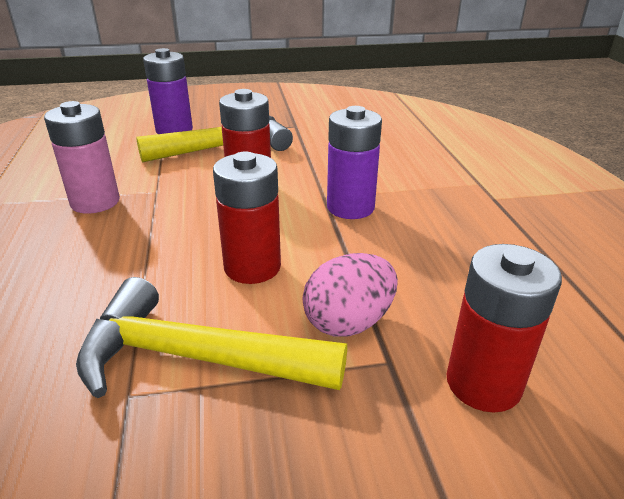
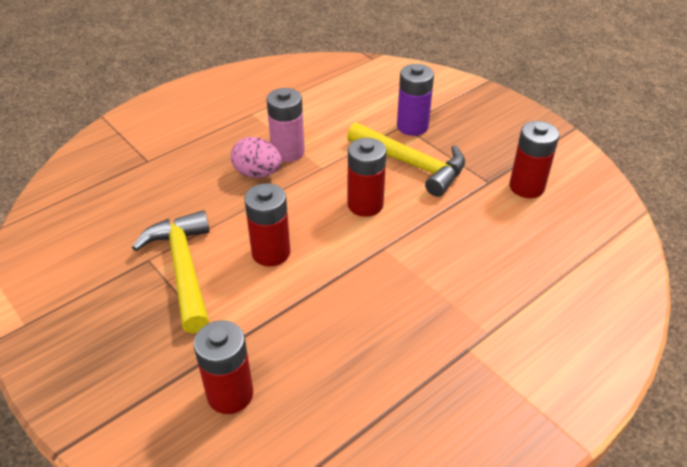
camera: 60 degrees right, 10 degrees up
(321, 115) = (526, 187): none -> red battery
(349, 322) = (247, 317): pink egg -> pink egg (257, 173)
(350, 207) = (378, 268): purple battery -> none

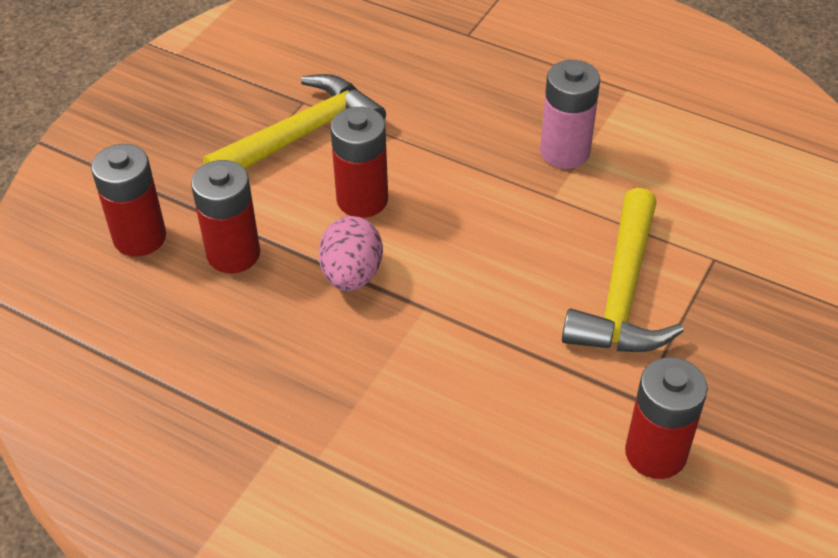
camera: 70 degrees right, 5 degrees up
(257, 173) = (502, 138): pink egg -> pink egg (352, 275)
(365, 205) = (501, 264): red battery -> red battery (233, 254)
(412, 126) = (719, 271): purple battery -> none

